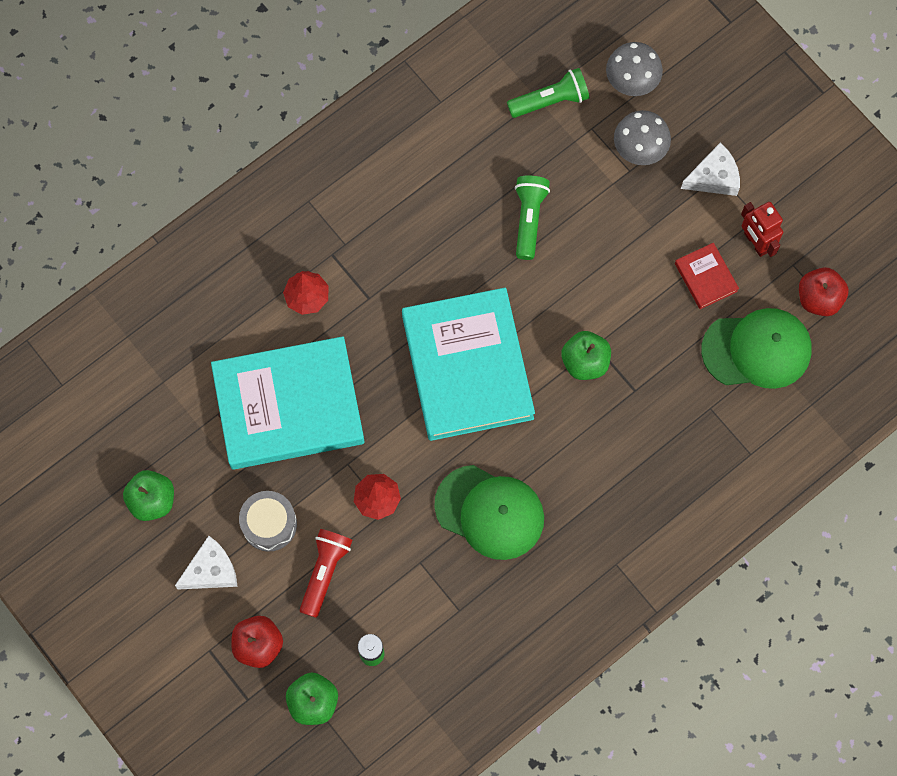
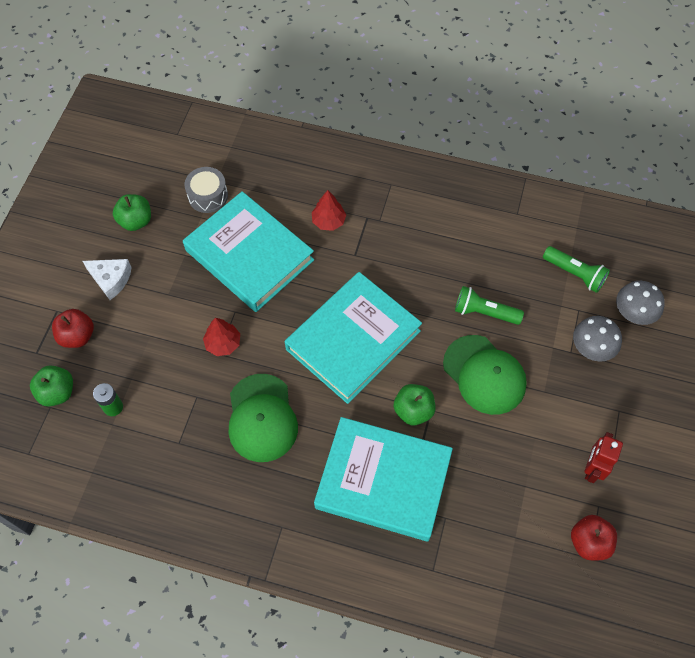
camera: 55 degrees right, 10 degrees down
(269, 524) = (163, 292): grey drum -> grey drum (208, 196)
(325, 572) = (152, 344): red flashlight -> none
(529, 219) = (484, 312): green flashlight -> green flashlight turned 135 degrees counterclockwise
(636, 440) = (383, 481): none -> turquoise book
(706, 277) = (538, 451): red book -> none
(714, 177) = (614, 409): white cheese -> none
(757, 350) = (514, 522): green cap -> green cap (484, 375)

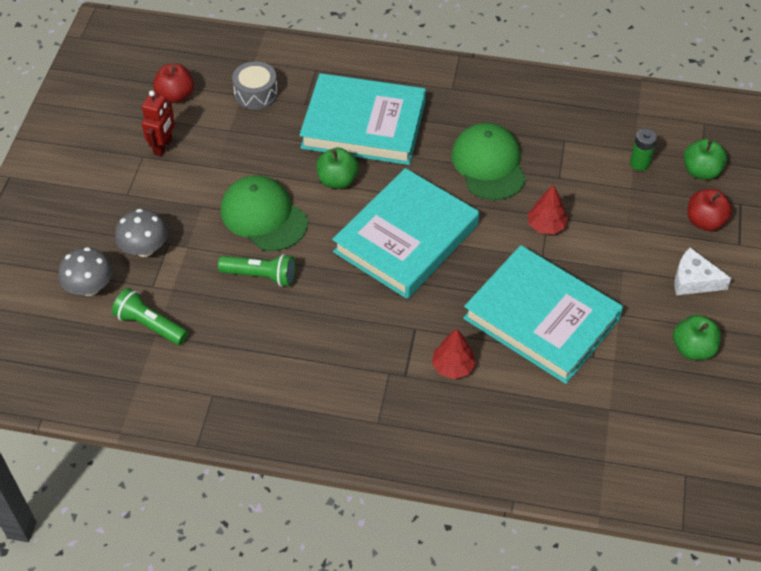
camera: 175 degrees right, 10 degrees down
(208, 196) = (614, 388): grey drum -> grey drum (256, 94)

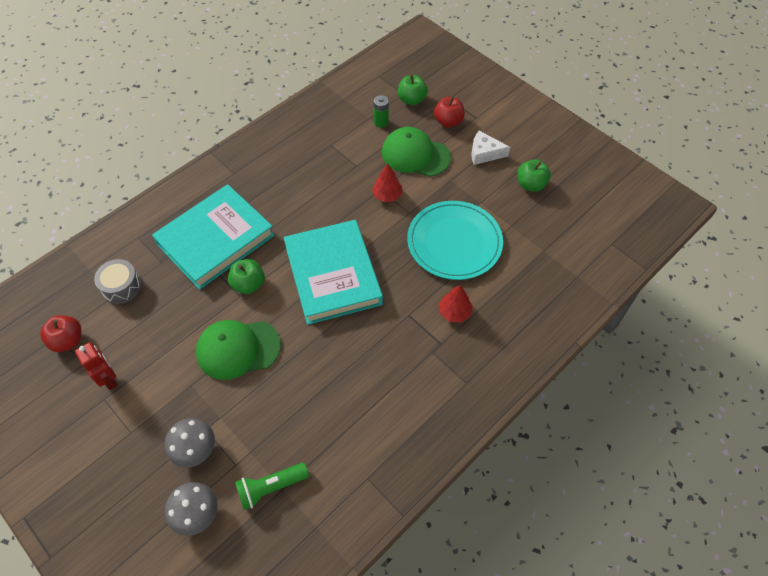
camera: 55 degrees left, 5 degrees up
(261, 276) = (289, 383): green flashlight -> none
(489, 164) = (314, 193): green cap -> green cap (415, 155)
(541, 318) = (454, 242): turquoise book -> turquoise plate
(694, 280) = (484, 153): white cheese -> white cheese turned 45 degrees clockwise

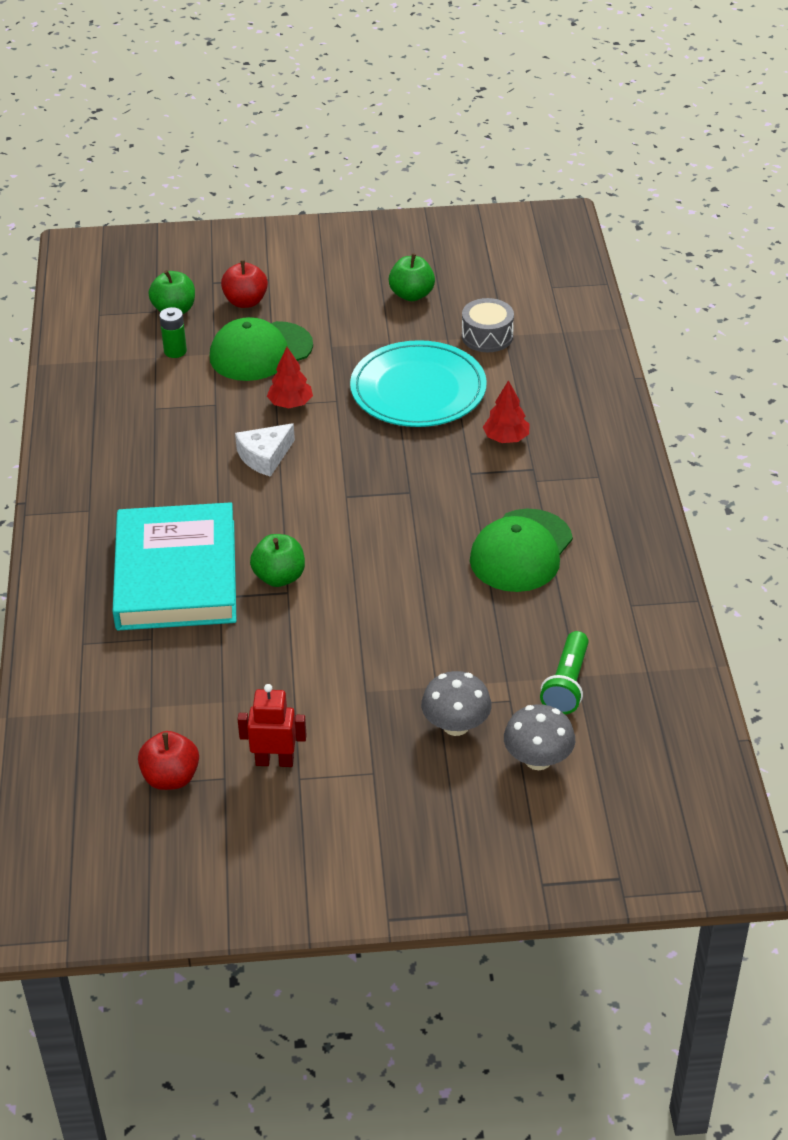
camera: 50 degrees left, 15 degrees down
(122, 287) = (145, 692): grey drum -> grey drum (487, 336)
(238, 349) = (361, 628): green cap -> green cap (521, 551)
(333, 275) = (349, 502): turquoise book -> none
(484, 153) = (326, 301): white cheese -> white cheese (265, 456)

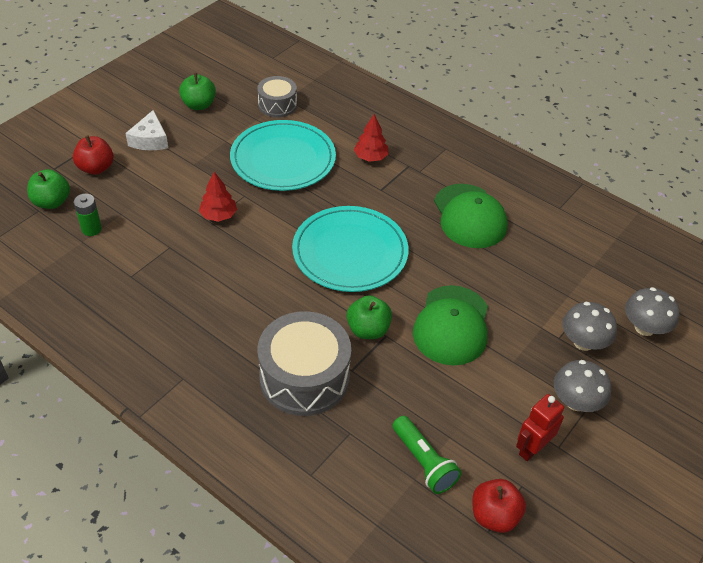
camera: 50 degrees left, 5 degrees up
(176, 574) = (304, 377): turquoise book -> grey drum
(260, 352) = (152, 194): green cap -> green cap (451, 325)
(265, 456) = (250, 259): white cheese -> white cheese (150, 140)
(358, 507) = (350, 252): none -> turquoise plate
(370, 761) = (576, 401): none -> grey mushroom
(566, 684) = (596, 274): green flashlight -> green flashlight (424, 462)

